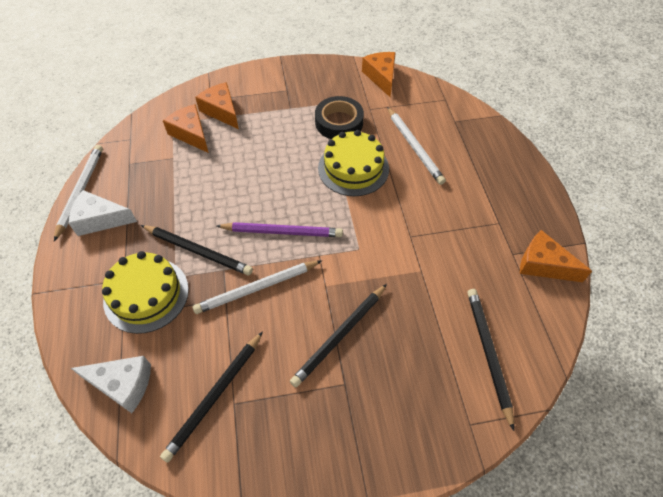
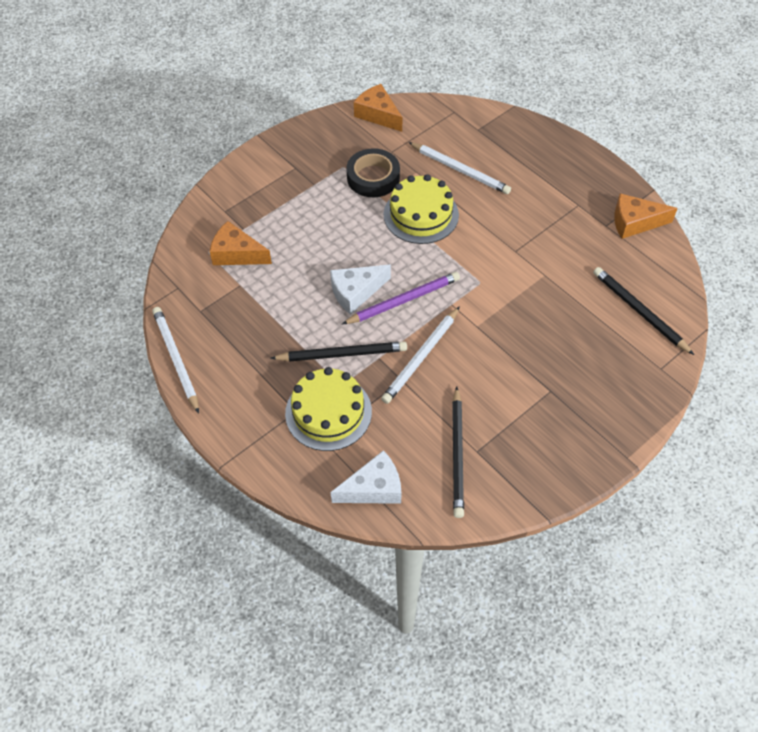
camera: 30 degrees left, 0 degrees up
(100, 219) = (222, 374): white cheese -> white cheese (356, 292)
(221, 111) = (247, 217): orange cheese -> none
(340, 336) = (519, 358): black pencil -> none

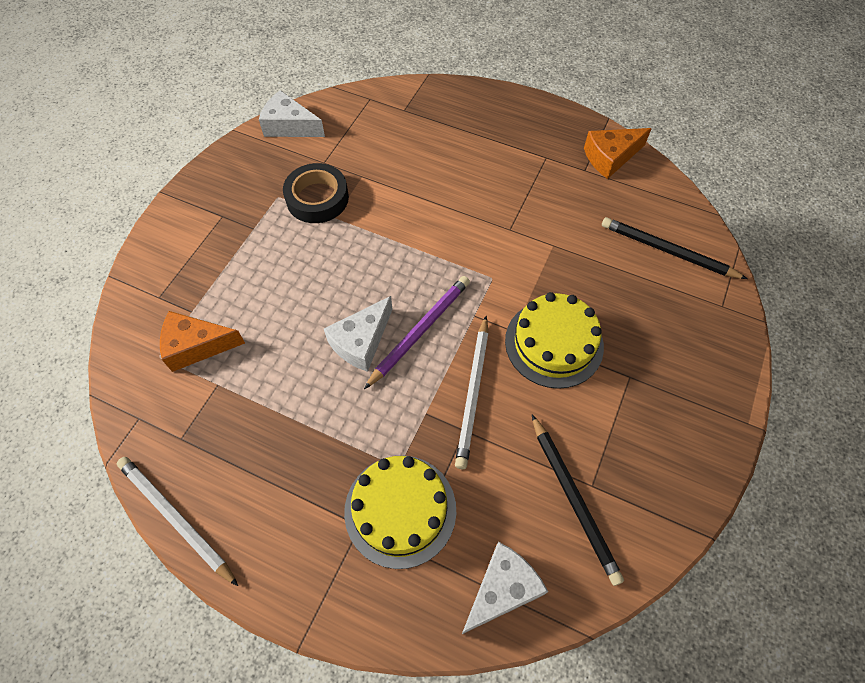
camera: 25 degrees left, 5 degrees up
(342, 354) = (381, 426): black pencil -> none
(378, 114) = (289, 126): orange cheese -> white cheese
(421, 215) = (390, 223): yellow cake -> yellow cake (554, 343)
(460, 170) = (407, 159): white pencil -> none

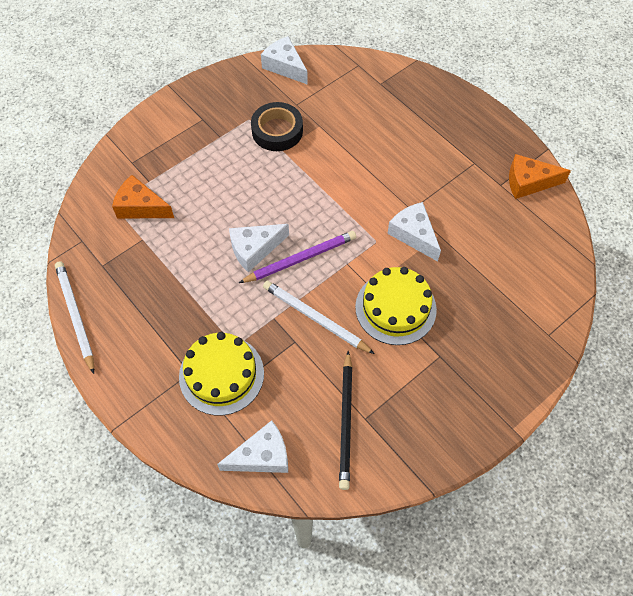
camera: 25 degrees right, 0 degrees up
(473, 393) = (315, 318): white pencil -> white pencil turned 90 degrees clockwise
(527, 255) = (414, 234): none -> white cheese
(667, 251) = (530, 275): black pencil -> none

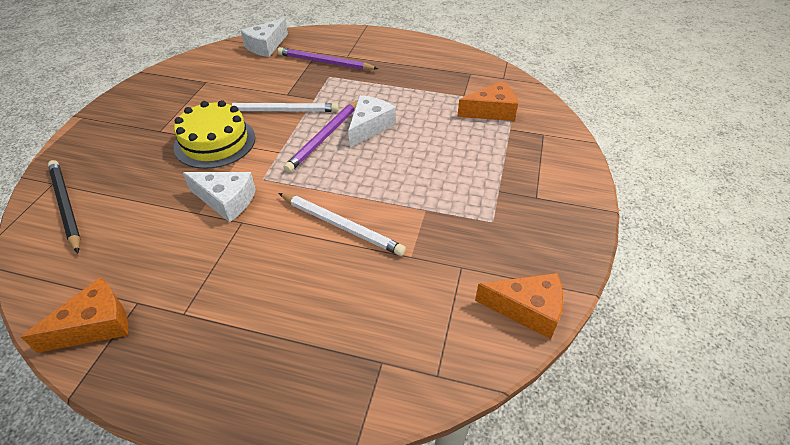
camera: 145 degrees right, 15 degrees down
(75, 316) = (451, 48): white pencil -> white pencil (341, 225)
(221, 374) = (325, 62): yellow cake -> purple pencil
(277, 131) = (450, 225): black tape -> none
(285, 66) = (527, 309): white cheese -> orange cheese
(346, 421) = (219, 76): black pencil -> black pencil (65, 206)

